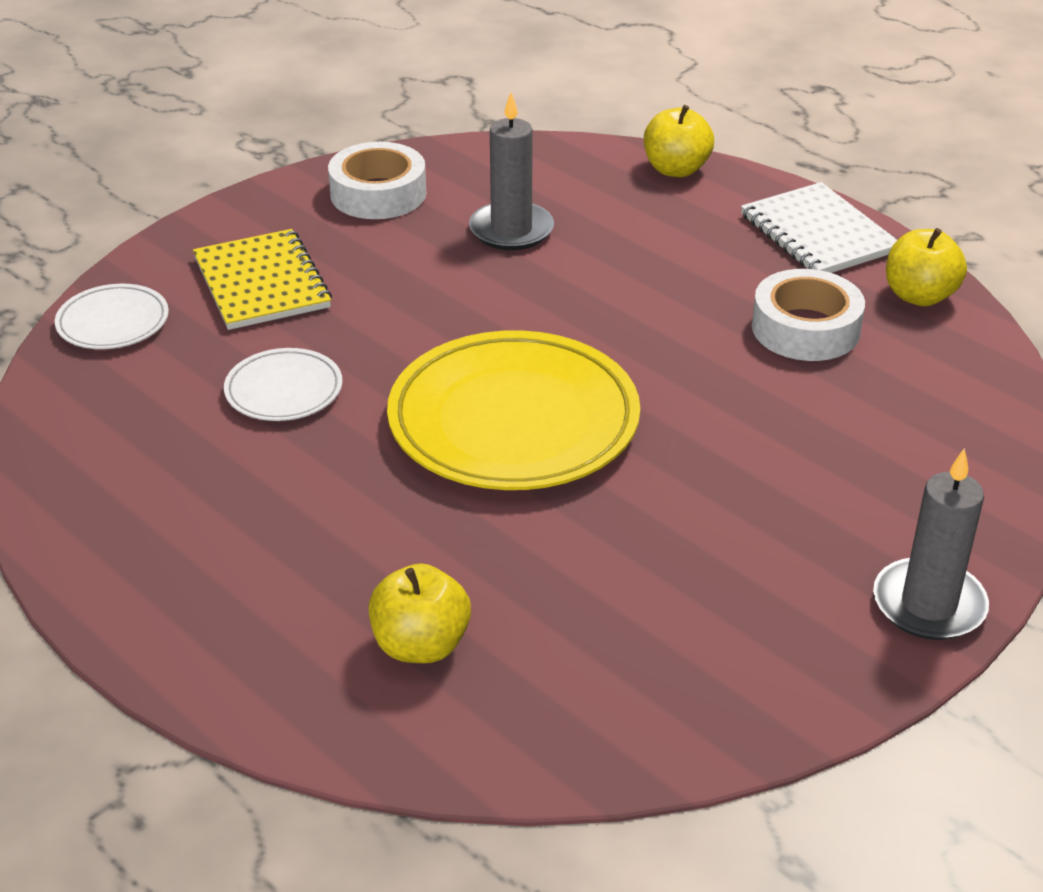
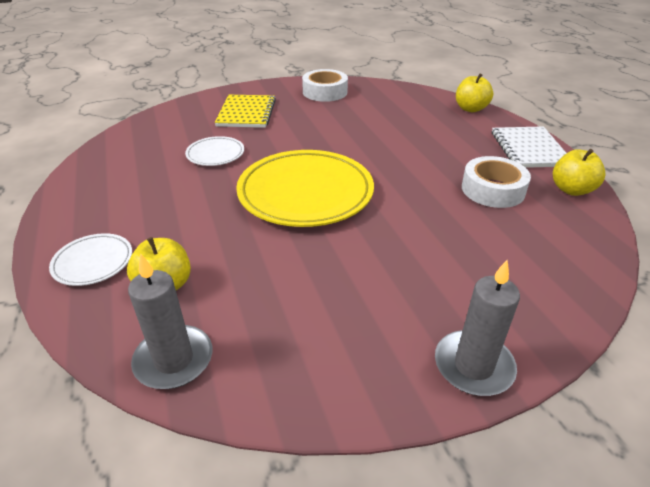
camera: 25 degrees right, 0 degrees up
(113, 322) = (175, 114): white plate -> white plate (93, 262)
(511, 230) = (372, 116): grey candle -> grey candle (174, 360)

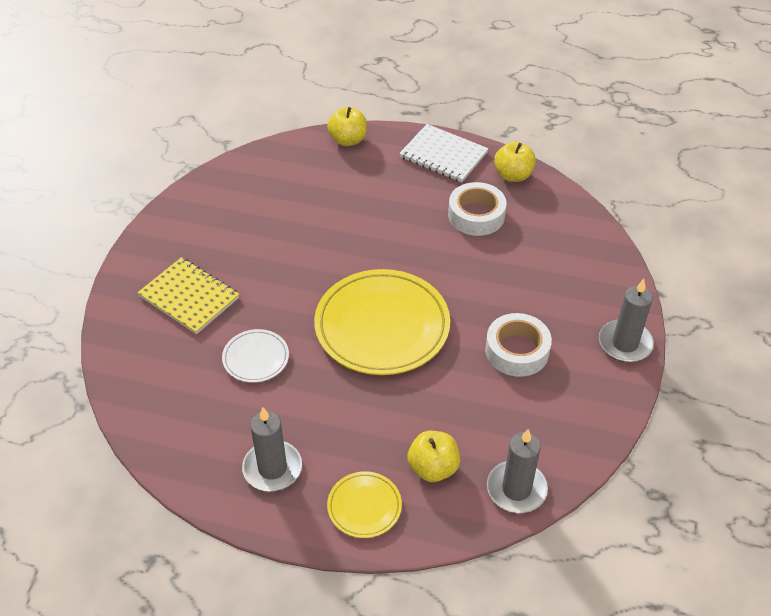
camera: 55 degrees left, 10 degrees up
(93, 262) = (364, 506): white plate -> yellow plate
(110, 201) = (272, 468): none -> grey candle
(325, 92) = (205, 214): white tape -> white tape (517, 351)

